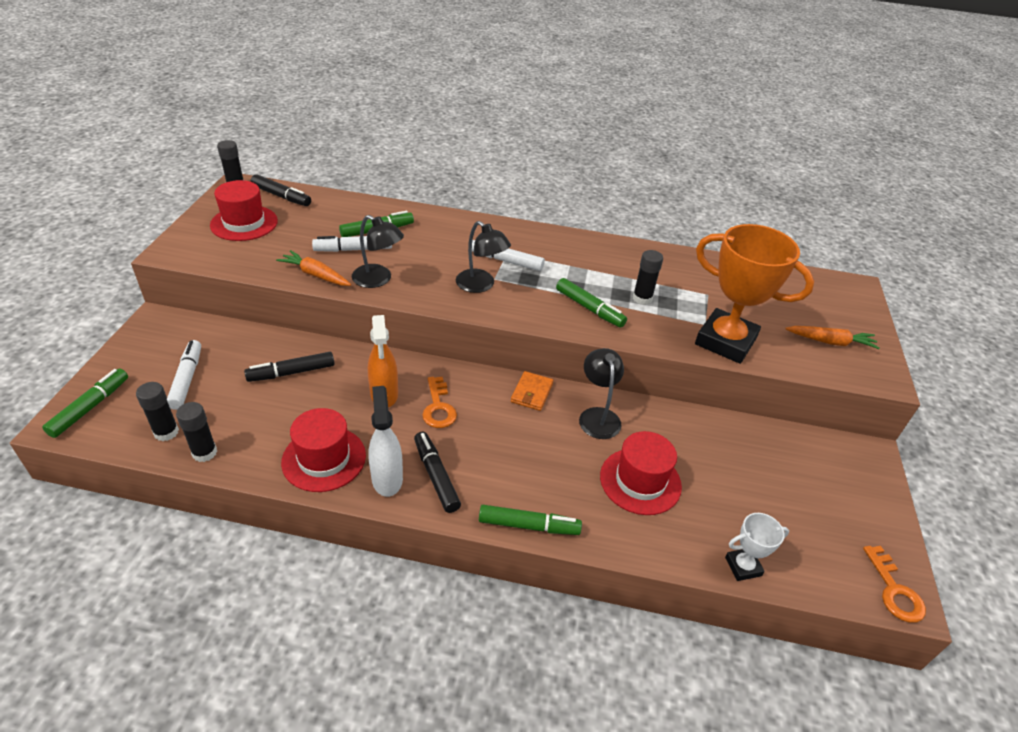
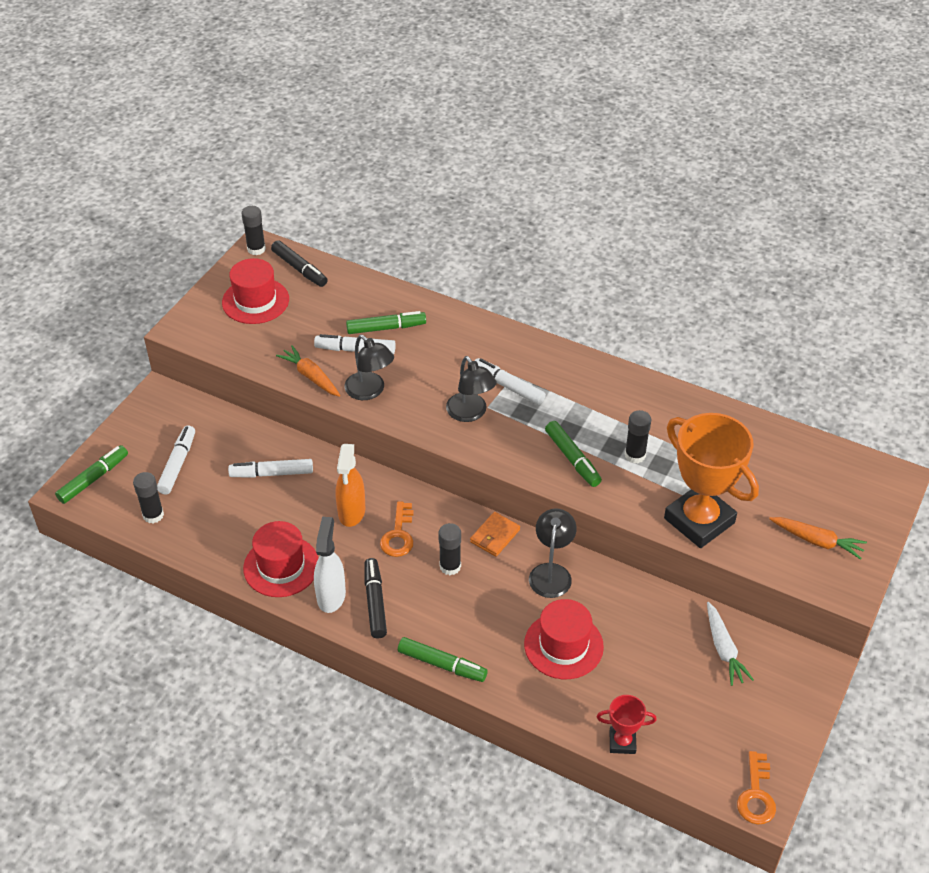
camera: 20 degrees right, 5 degrees up
(204, 452) = (182, 541): black glue stick -> black glue stick (450, 566)
(292, 372) = (272, 473): black marker -> white marker
(743, 566) = (622, 742): white trophy -> red trophy
(783, 455) = (723, 649): none -> white carrot

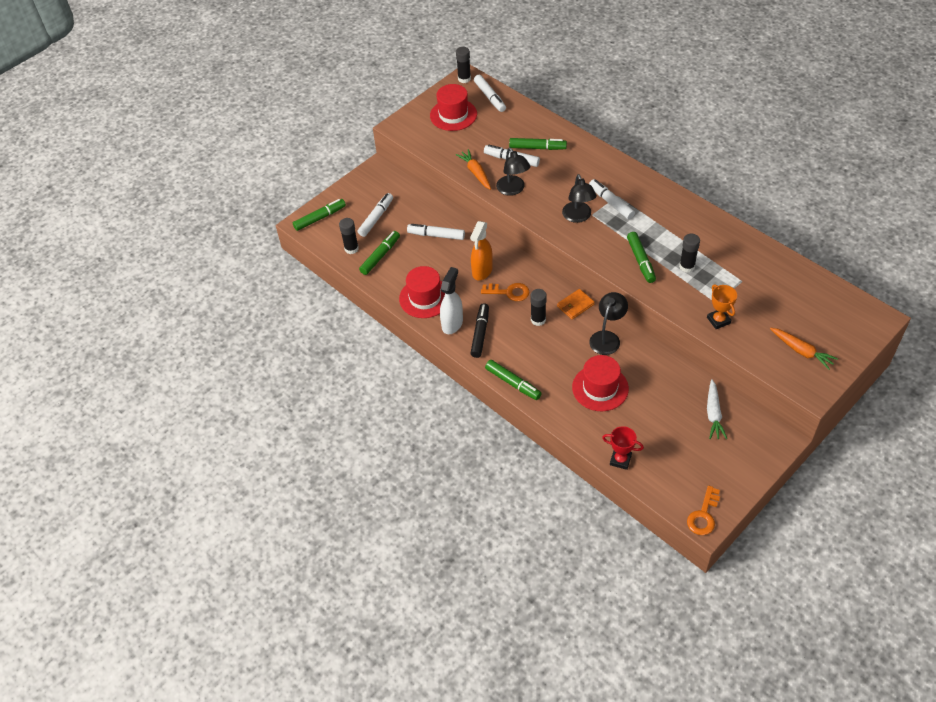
camera: 20 degrees right, 5 degrees up
(199, 518) = (380, 256): none -> green marker
(299, 269) = (490, 97): black marker -> white marker
(398, 535) = (509, 292): orange key -> orange key turned 105 degrees counterclockwise
(699, 521) = (718, 320): orange trophy -> orange trophy, size x0.47

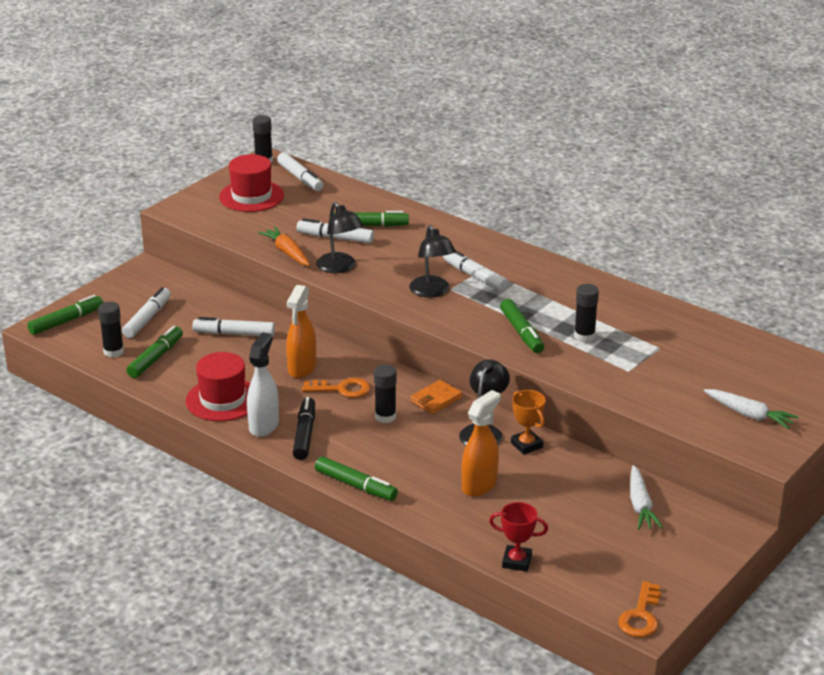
camera: 10 degrees left, 20 degrees down
(600, 388) = (479, 485): red hat -> orange spray bottle
(718, 320) = (634, 388): orange trophy -> orange trophy (526, 445)
(801, 351) = (749, 415): orange carrot -> white carrot

